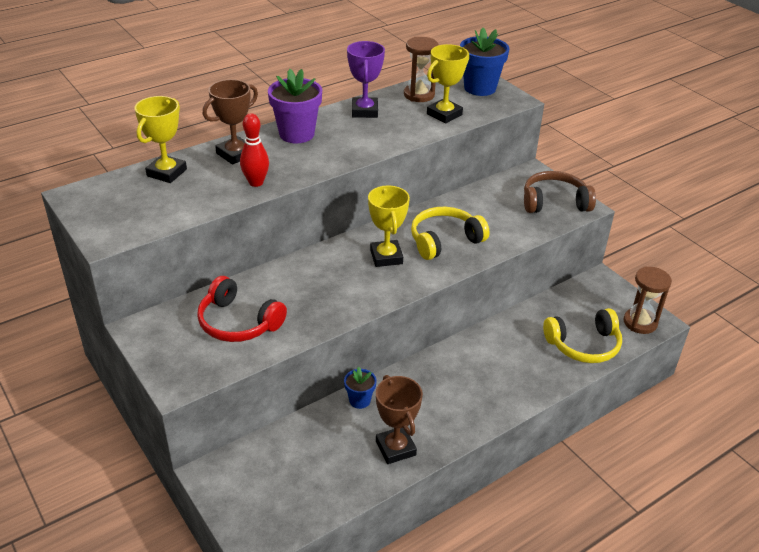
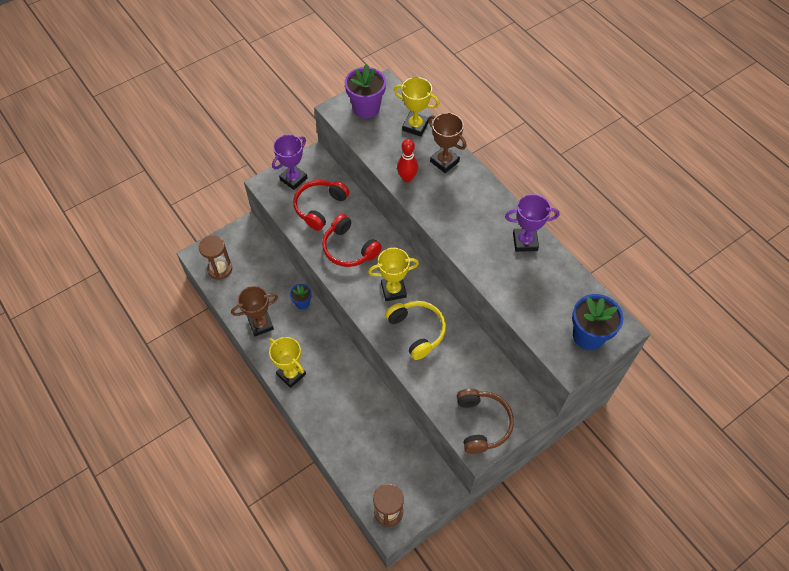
camera: 90 degrees right, 20 degrees up
(175, 351) = (293, 179): none -> purple trophy
(296, 134) = (479, 197): purple flower pot -> purple flower pot (366, 108)
(317, 294) = (349, 248): none -> red headphones
(419, 95) = (563, 283): brown hourglass -> brown hourglass (220, 269)
(444, 114) = (530, 303): yellow trophy -> yellow trophy (291, 374)
(584, 345) = (359, 460): yellow headphones -> none

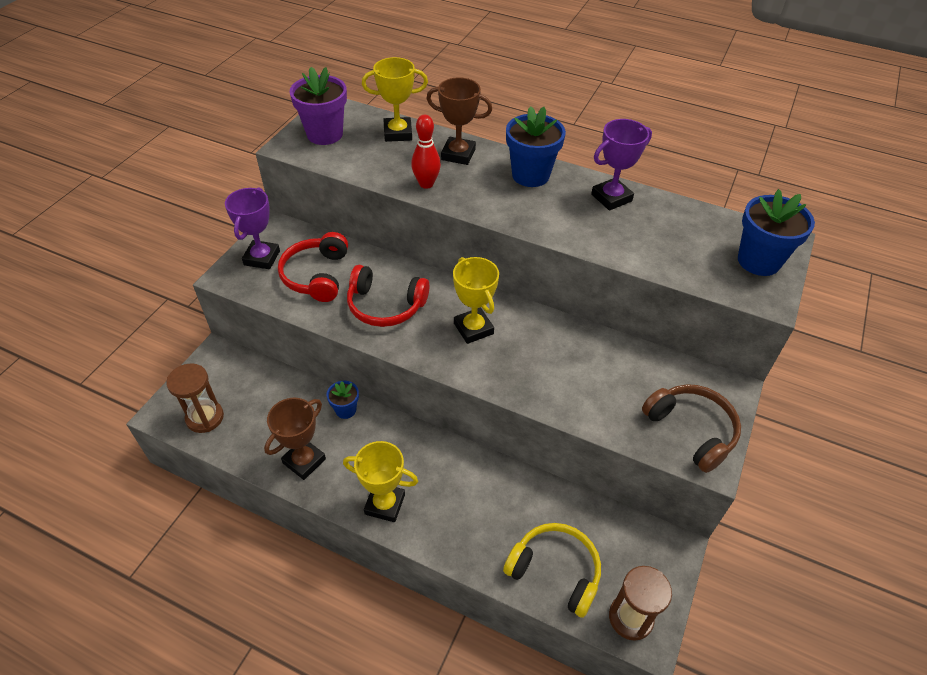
camera: 30 degrees left, 10 degrees down
(393, 290) = (473, 328): yellow trophy -> yellow trophy turned 75 degrees counterclockwise
(417, 331) = (535, 361): yellow headphones -> yellow headphones (555, 571)
(482, 199) = (530, 175): none -> blue flower pot

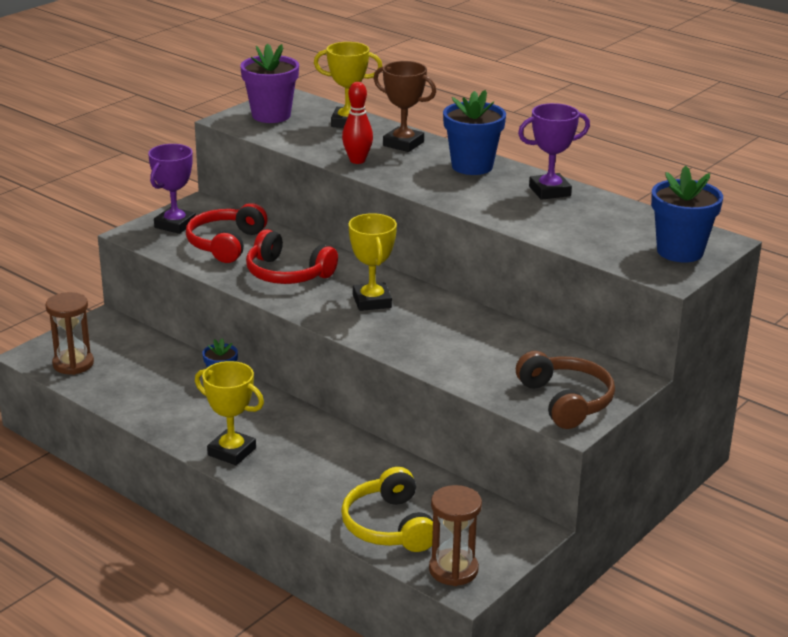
camera: 15 degrees right, 20 degrees down
(304, 461) = (162, 409): brown trophy -> none
(555, 571) = (389, 526): yellow headphones -> yellow headphones turned 150 degrees counterclockwise

